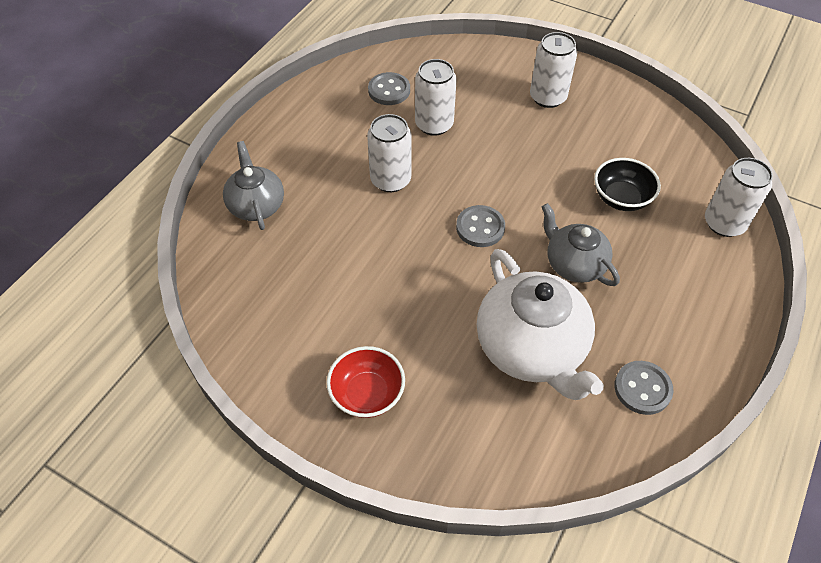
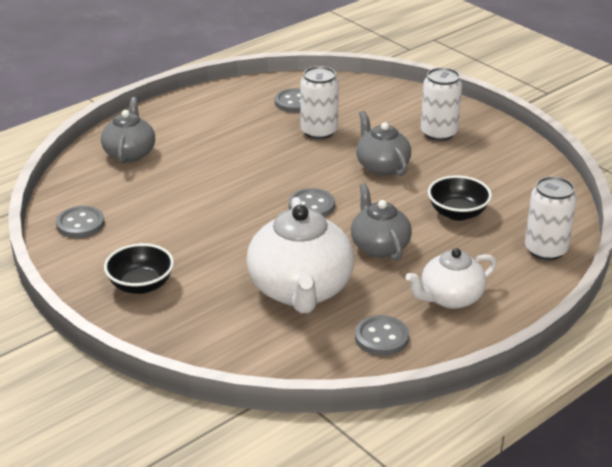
camera: 20 degrees right, 20 degrees down
(256, 324) = (80, 224): none -> grey button
(367, 394) = (141, 285): red bowl -> black bowl
(390, 180) = (254, 160): white can -> none
(518, 155) = (382, 166): none -> grey teapot
(675, 313) = (450, 298): none -> white teapot

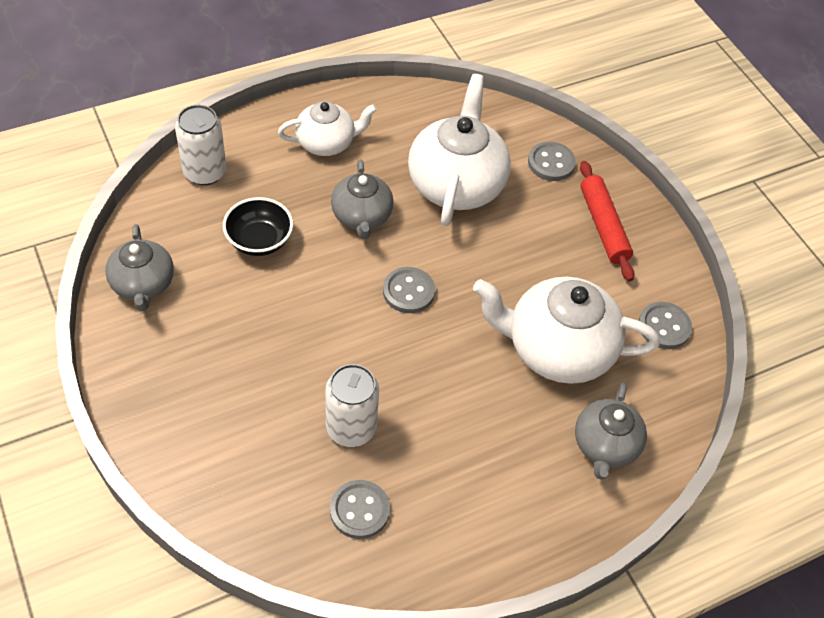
camera: 170 degrees left, 20 degrees up
(141, 285) = (603, 226): black bowl -> red rolling pin
(174, 195) = (557, 349): none -> white teapot
(381, 337) = (404, 120): grey button -> grey button (551, 163)
(382, 166) = (302, 337): grey teapot -> grey teapot (143, 285)
(439, 133) = (199, 383): white can -> none

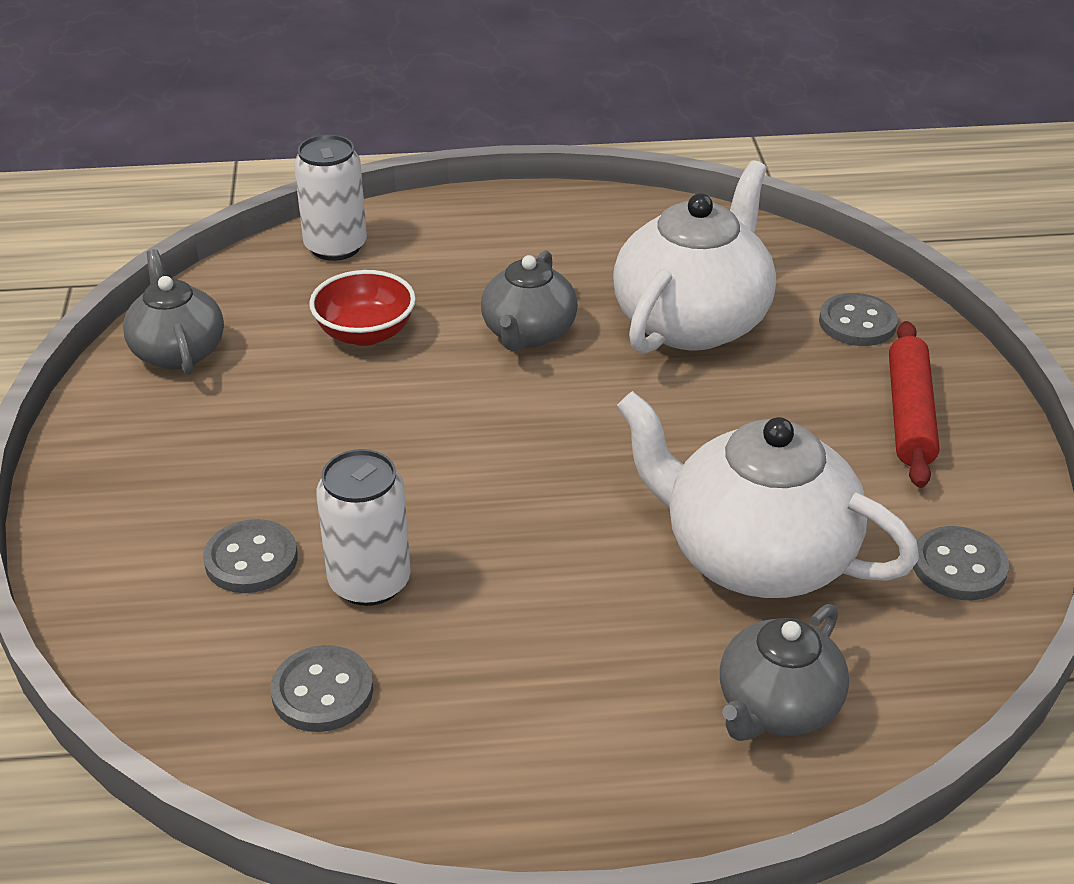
camera: 25 degrees right, 15 degrees down
(143, 285) = (178, 351): grey teapot -> grey teapot turned 150 degrees clockwise
(259, 241) = (365, 333): black bowl -> red bowl
(327, 143) = (523, 243): white teapot -> none
(408, 291) = (551, 433): grey button -> grey button (251, 559)

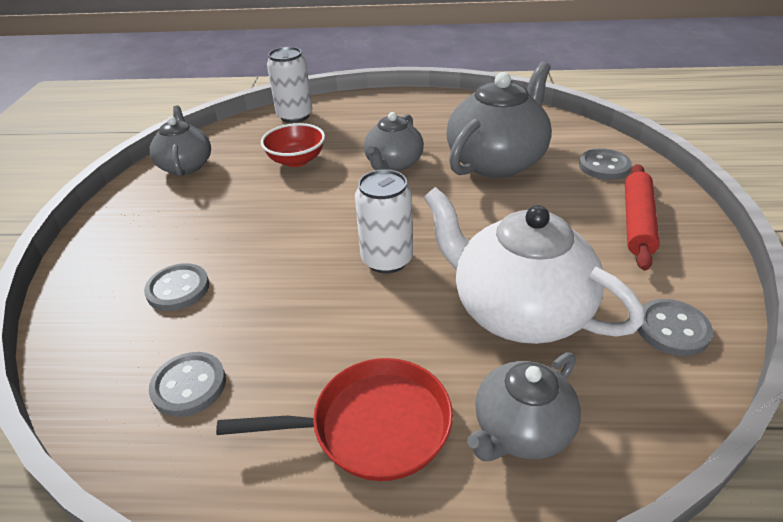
camera: 10 degrees right, 0 degrees up
(369, 582) = (248, 309): white can -> white can (387, 259)
(587, 719) = (372, 426): none -> red pan
(692, 321) = (497, 161): white teapot -> grey teapot

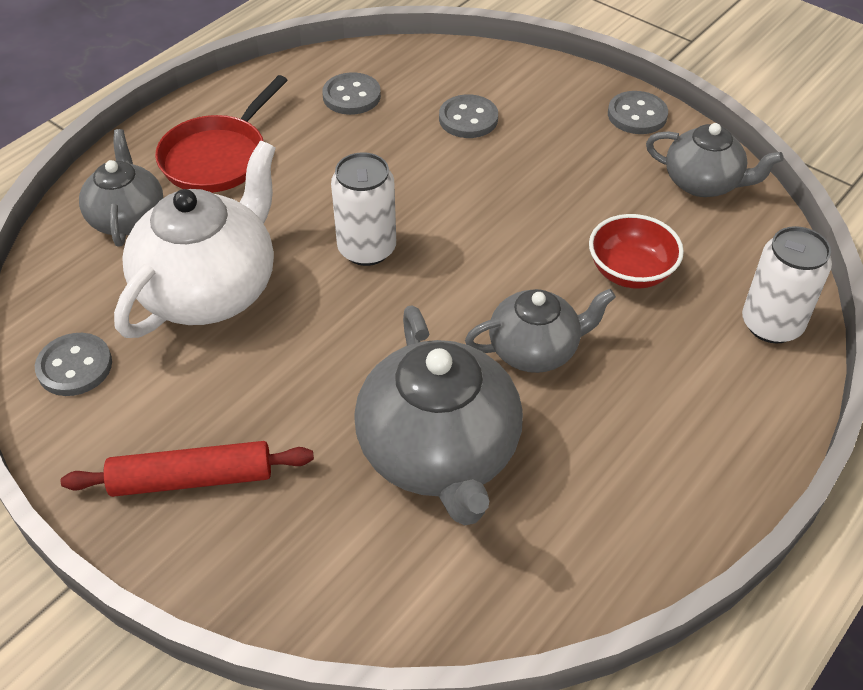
camera: 125 degrees right, 10 degrees up
(393, 164) = (535, 350): grey teapot -> grey teapot turned 105 degrees clockwise
(518, 311) = (210, 289): white teapot -> white teapot turned 45 degrees counterclockwise
(604, 166) = (310, 558): grey button -> grey button (637, 115)
(637, 222) = (192, 479): red rolling pin -> red rolling pin turned 60 degrees counterclockwise

